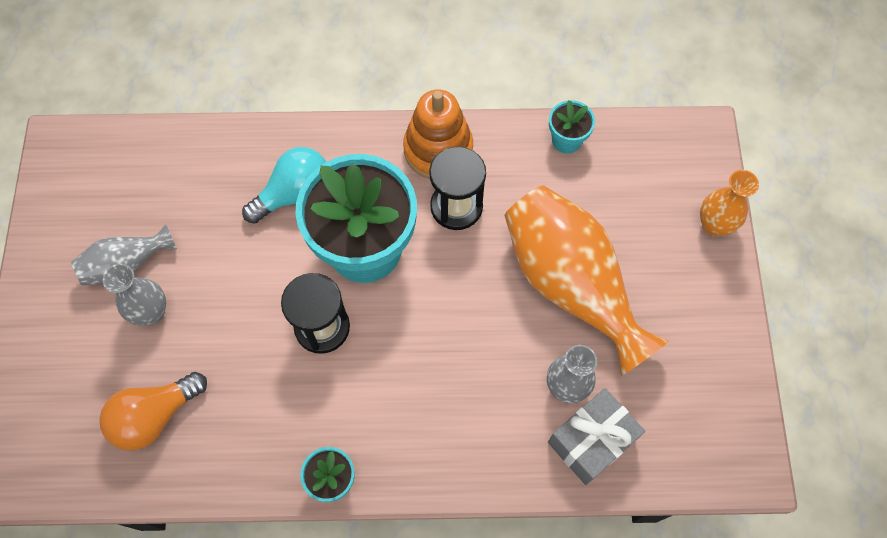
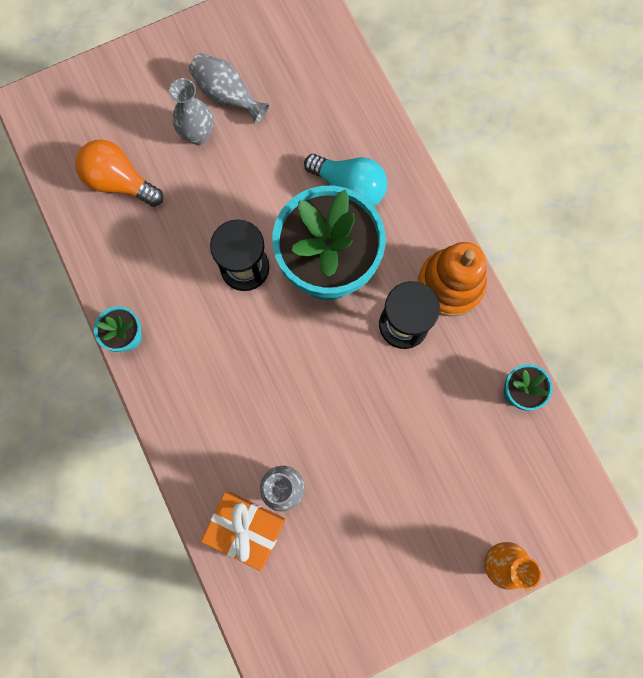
camera: 65 degrees right, 10 degrees up
(571, 285) = (378, 454): orange vase -> none
(591, 441) = (246, 528): grey gift -> orange gift

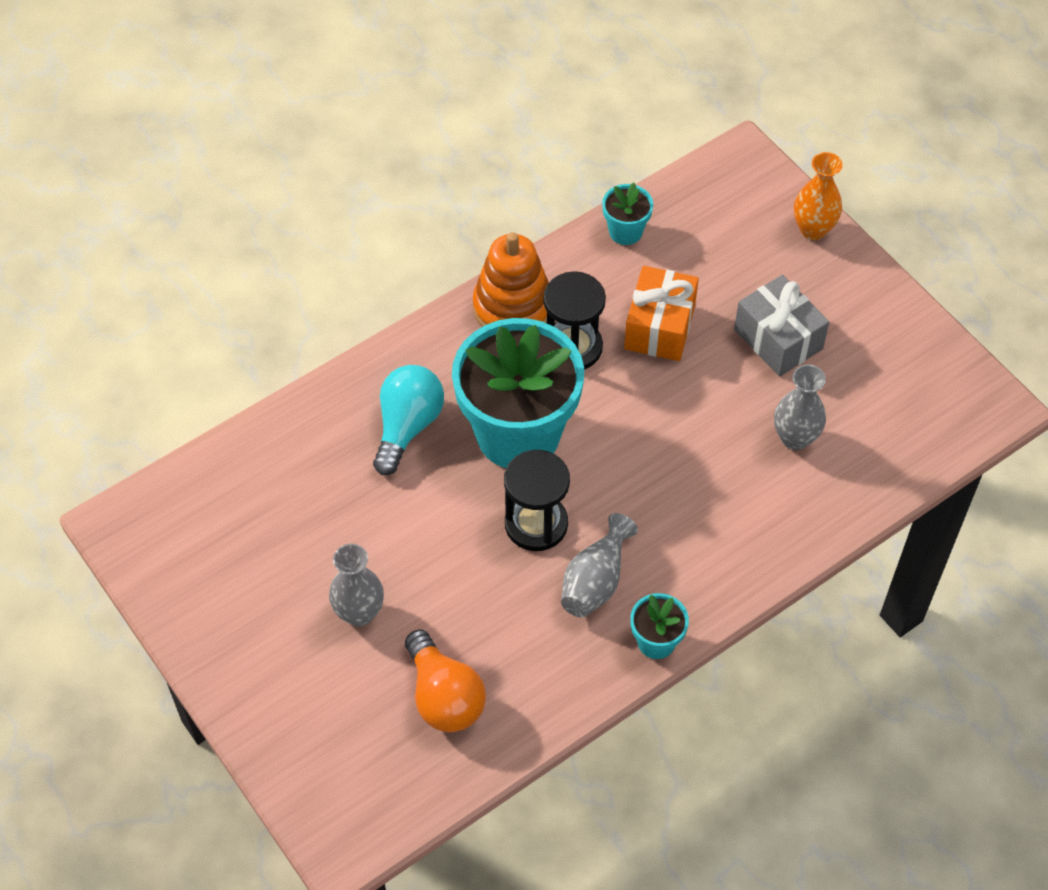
camera: 100 degrees left, 20 degrees down
(120, 182) = (444, 696): orange light bulb -> orange light bulb turned 45 degrees counterclockwise
(227, 95) = (295, 587): grey vase -> grey vase (595, 581)
(246, 528) = (851, 467): orange gift -> orange gift (659, 327)
(384, 498) = (778, 339): none -> grey gift

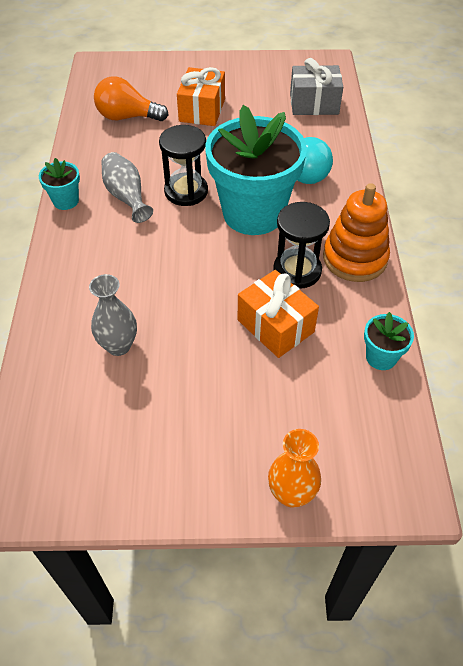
camera: 125 degrees right, 5 degrees down
(359, 613) = (202, 110): grey vase -> orange gift
(778, 339) = (205, 391): grey gift -> grey gift (314, 104)

